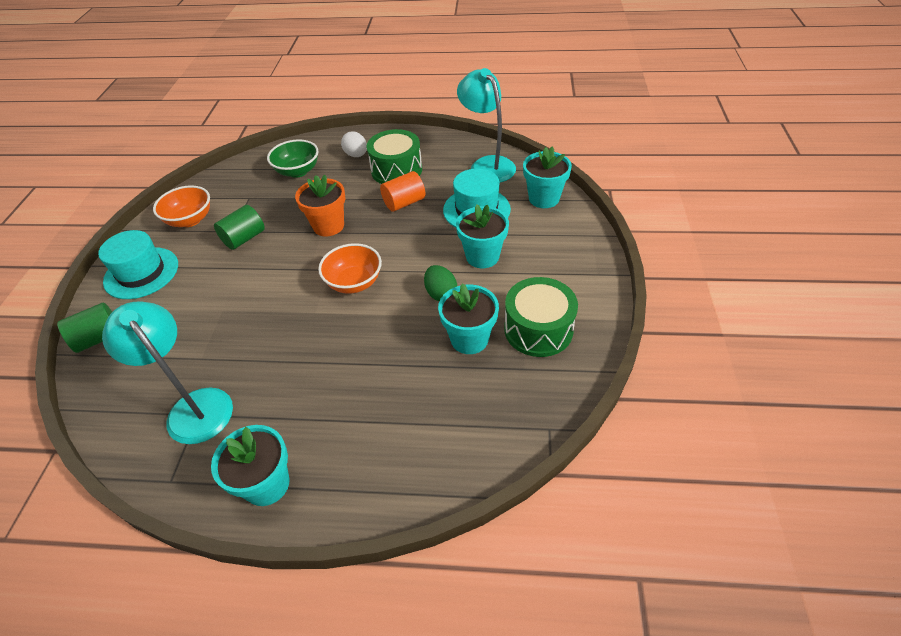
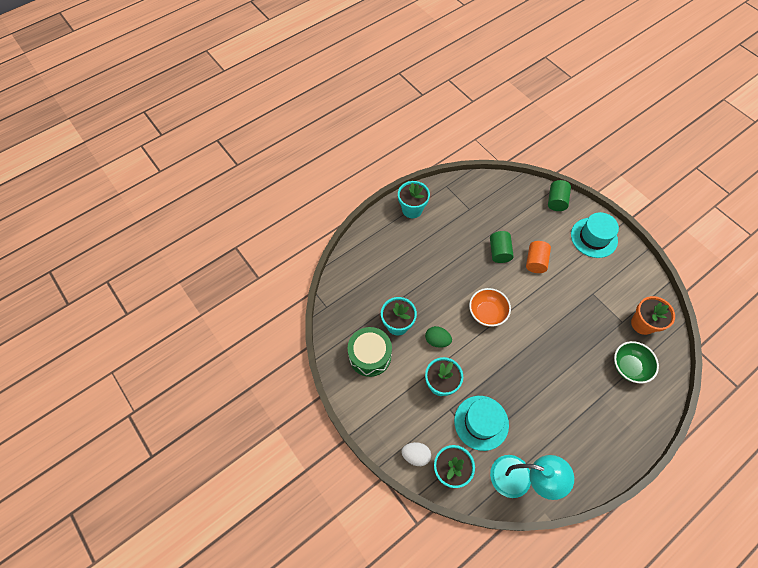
camera: 135 degrees right, 15 degrees up
(190, 220) = (626, 282): orange bowl -> none
(194, 406) = (475, 210): turquoise lamp -> none
(244, 238) = (579, 294): green cylinder -> green cylinder (499, 252)
(328, 226) = (548, 338): orange flower pot -> orange flower pot (642, 324)
(356, 155) = (616, 414): white egg -> white egg (415, 455)
(396, 170) = (571, 421): green drum -> none
(404, 203) = (530, 393): orange cylinder -> orange cylinder (535, 262)

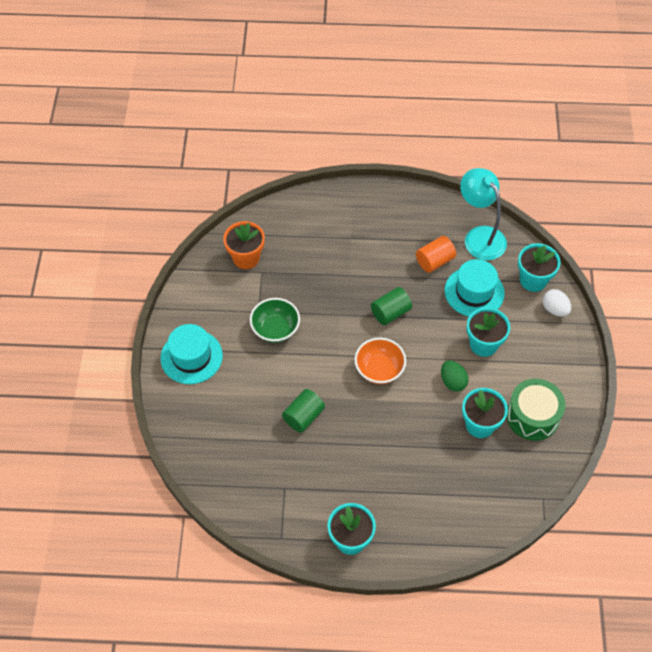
camera: 140 degrees left, 5 degrees down
(535, 262) = (278, 379): orange cylinder -> orange cylinder (434, 261)
(556, 201) = (181, 422): green cylinder -> green cylinder (390, 313)
(629, 367) = (300, 239): green bowl -> green bowl (275, 329)

